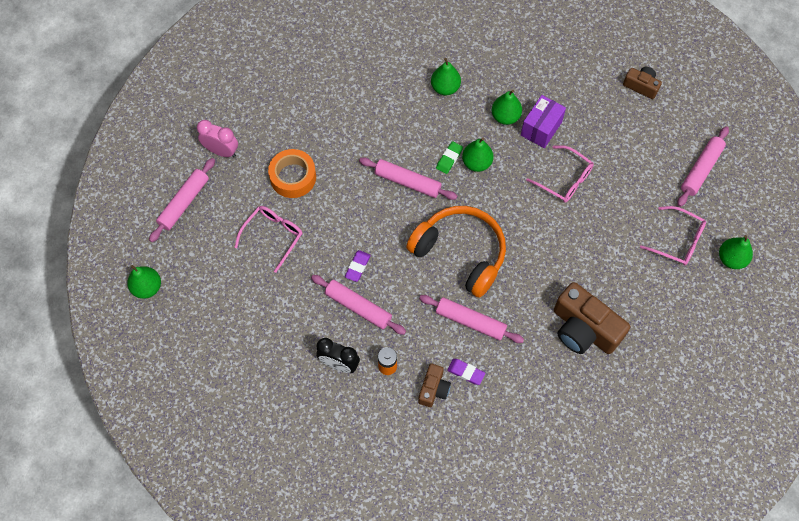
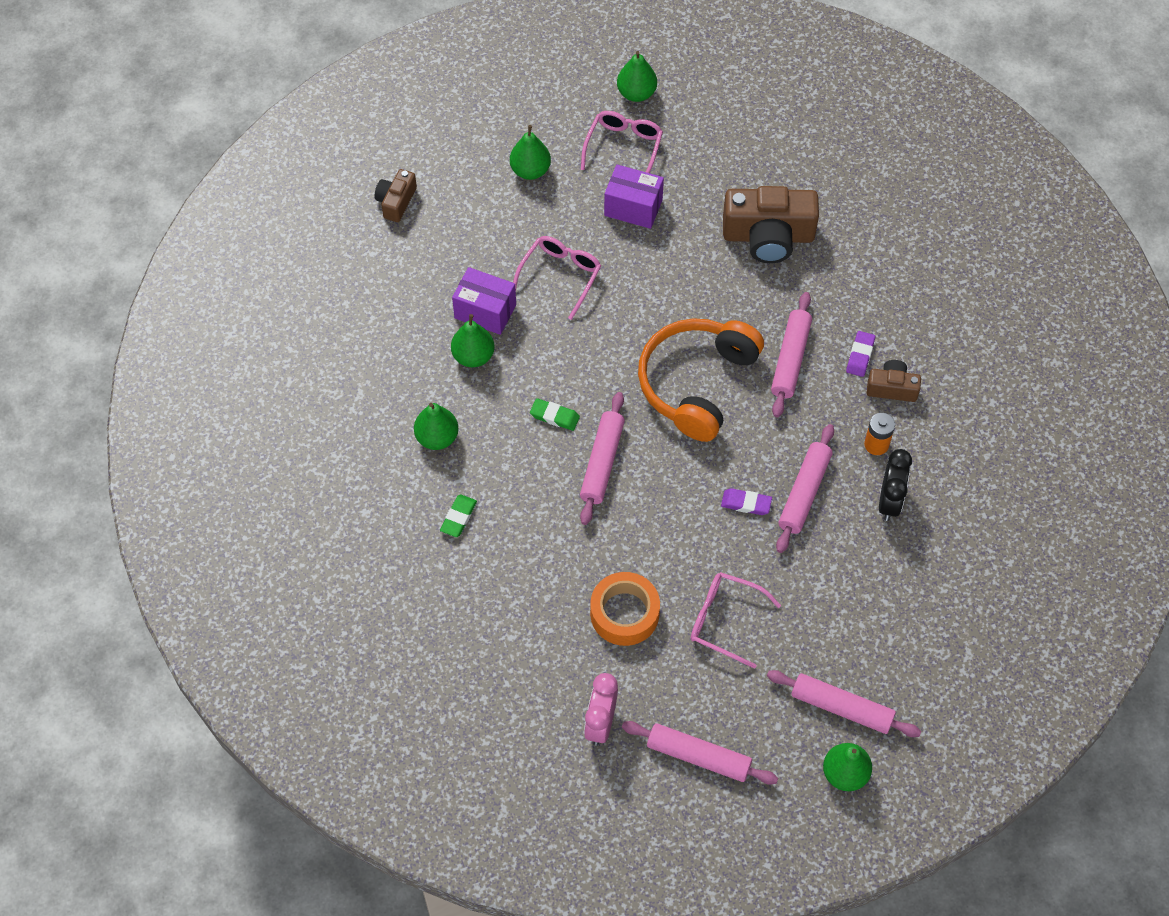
camera: 100 degrees left, 5 degrees down
(383, 92) = (458, 517): none -> green eraser
(476, 163) = (555, 382): green pear -> green pear (530, 170)
(584, 329) = (768, 236): brown camera -> brown camera turned 60 degrees clockwise
(621, 238) = (633, 207): none -> purple box
(701, 169) = (515, 129): pink rolling pin -> pink rolling pin (841, 708)

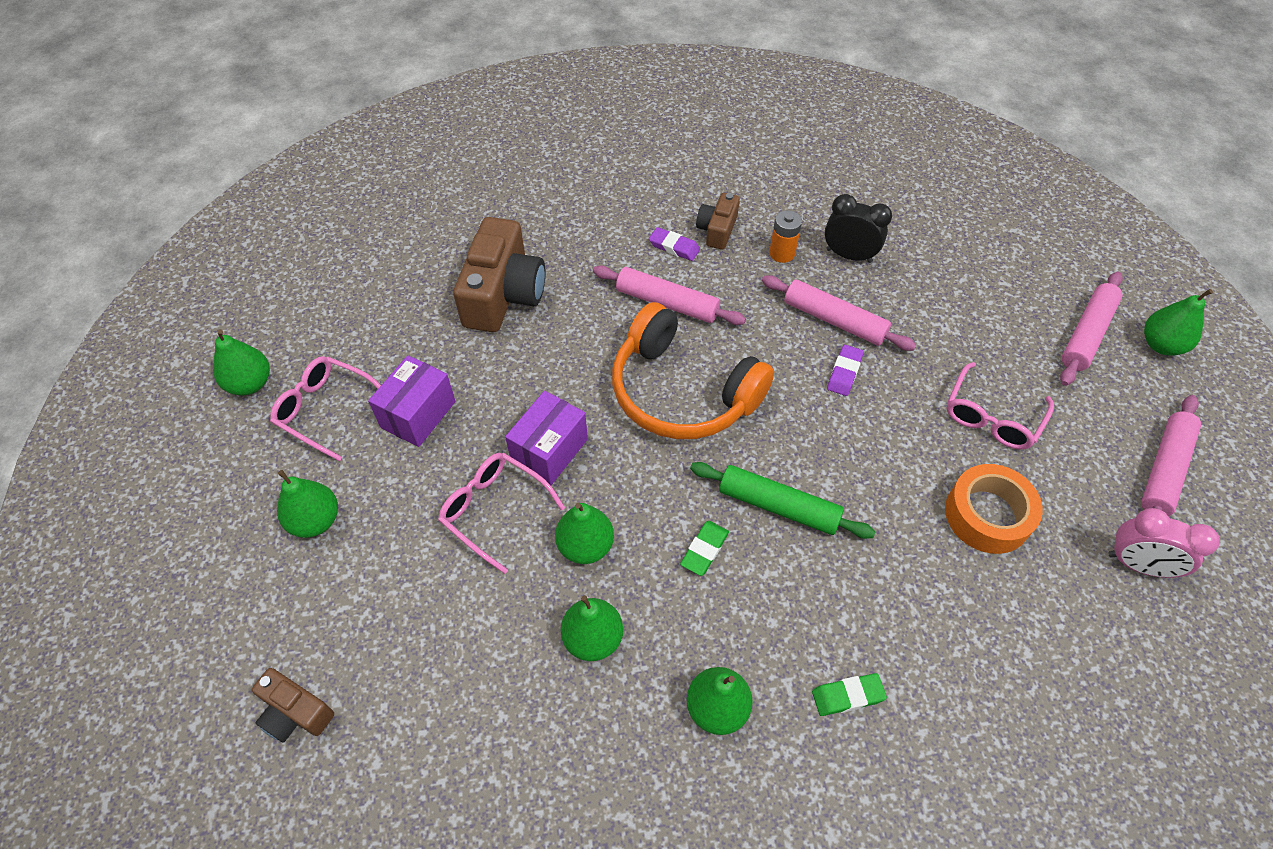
camera: 80 degrees left, 5 degrees down
(458, 517) = (847, 696): green eraser -> green eraser turned 45 degrees counterclockwise
(485, 311) = (524, 612): purple box -> purple box (549, 451)
(543, 339) = (585, 546): none -> green pear
(602, 462) = (778, 506): pink rolling pin -> green rolling pin

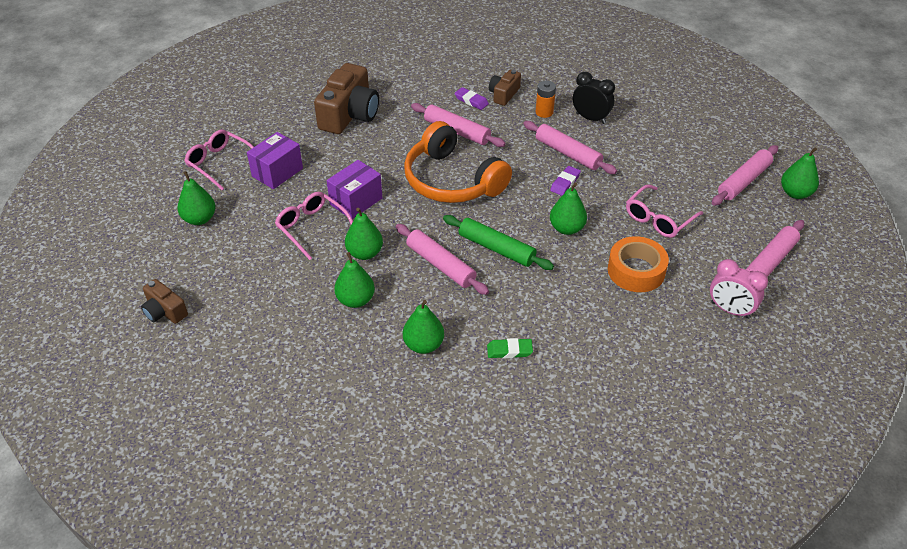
camera: 10 degrees right, 10 degrees down
(250, 384) = (176, 144): green pear -> green pear (566, 228)
(704, 550) = (440, 265): green eraser -> pink rolling pin

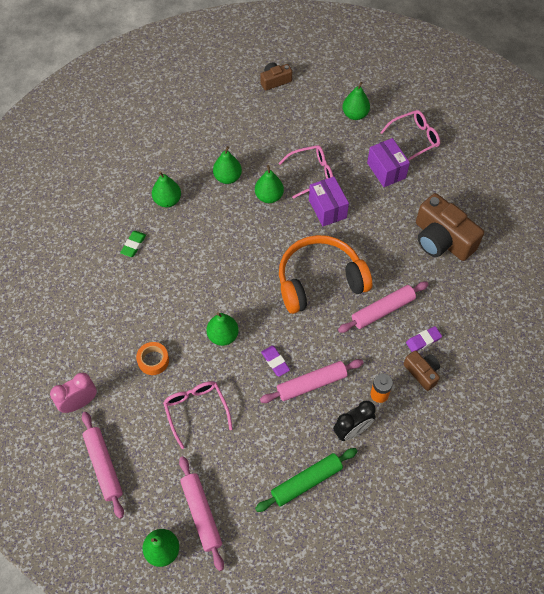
camera: 115 degrees right, 15 degrees up
(440, 265) = (232, 237): pink rolling pin -> none
(496, 248) = (228, 278): green rolling pin -> green rolling pin (306, 482)
(636, 271) = (153, 360): orange tape -> orange tape, size x0.65

